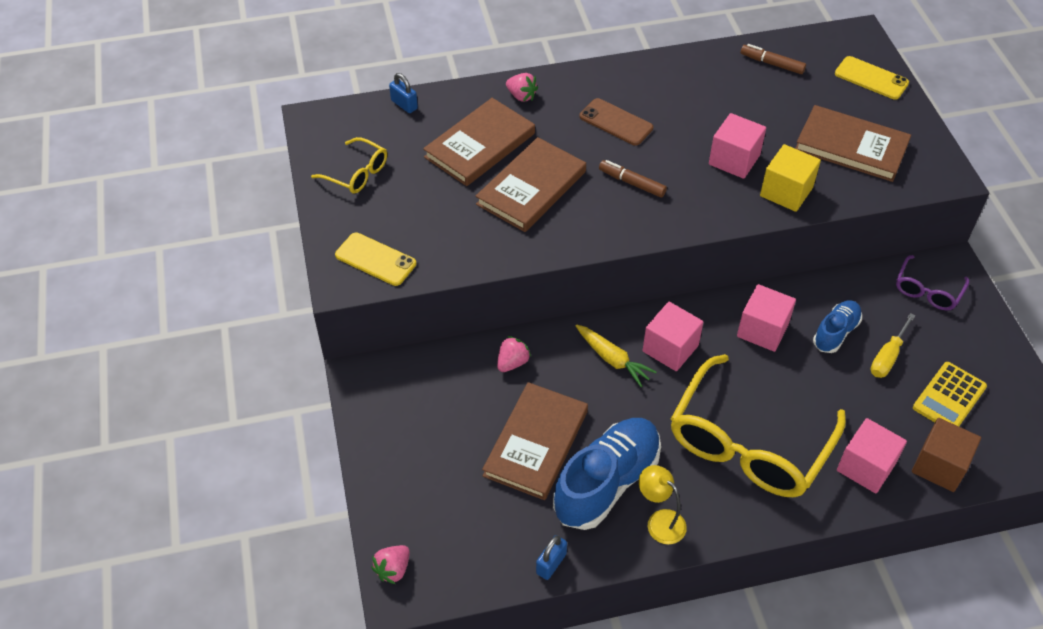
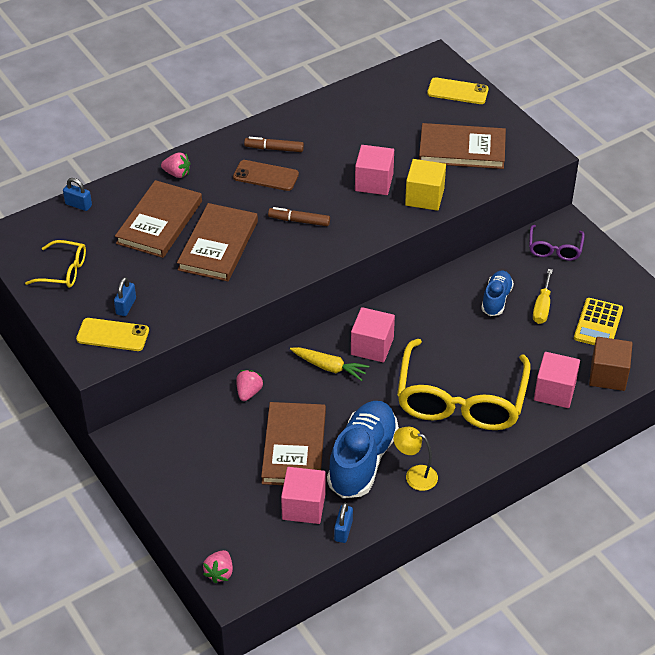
camera: 20 degrees left, 5 degrees down
(403, 230) = (126, 306): none -> blue padlock
(762, 330) = (439, 313): pink cube -> pink cube (303, 506)
(772, 64) = (374, 98): brown marker -> brown marker (274, 149)

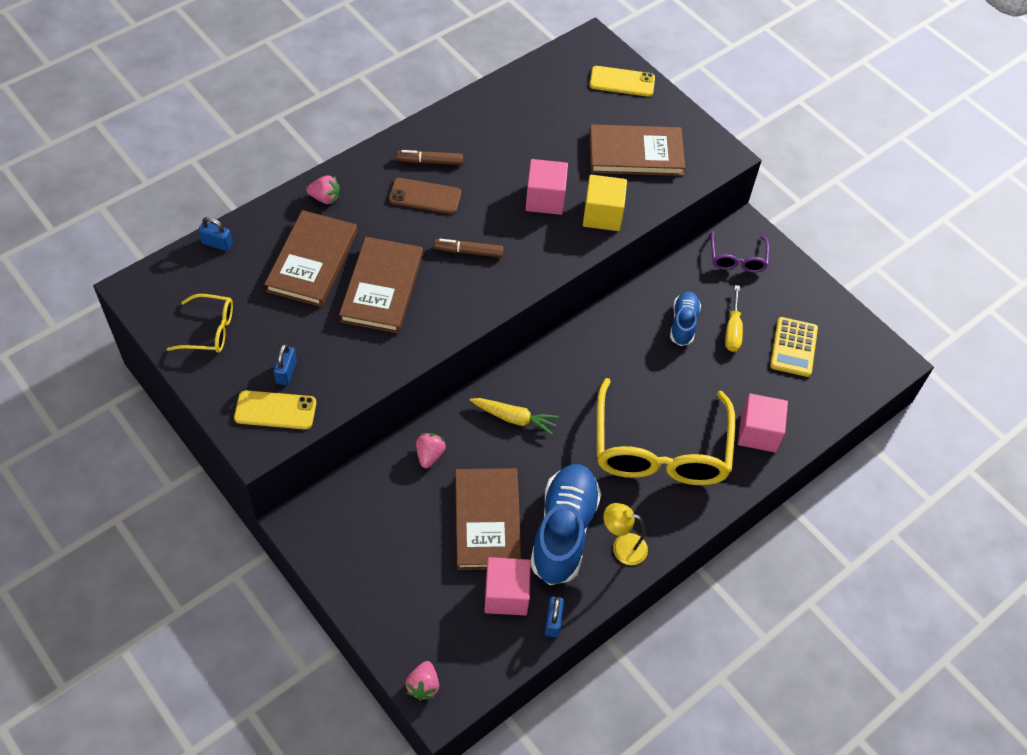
camera: 10 degrees left, 10 degrees up
(372, 346) = (557, 389): pink cube -> none
(608, 375) = (811, 409): brown cube -> none

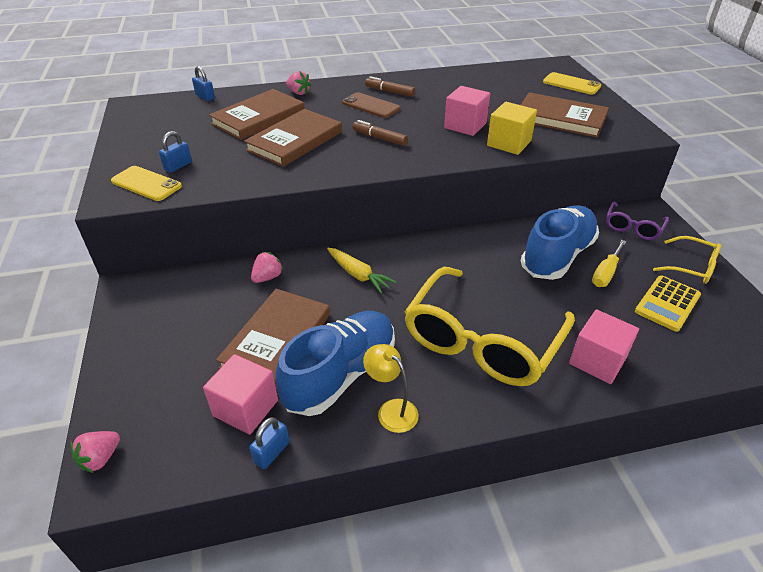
camera: 30 degrees right, 15 degrees down
(210, 330) = (152, 133): yellow glasses -> yellow glasses (692, 267)
(683, 324) = (557, 256): blue shoe -> blue shoe, size x1.83

